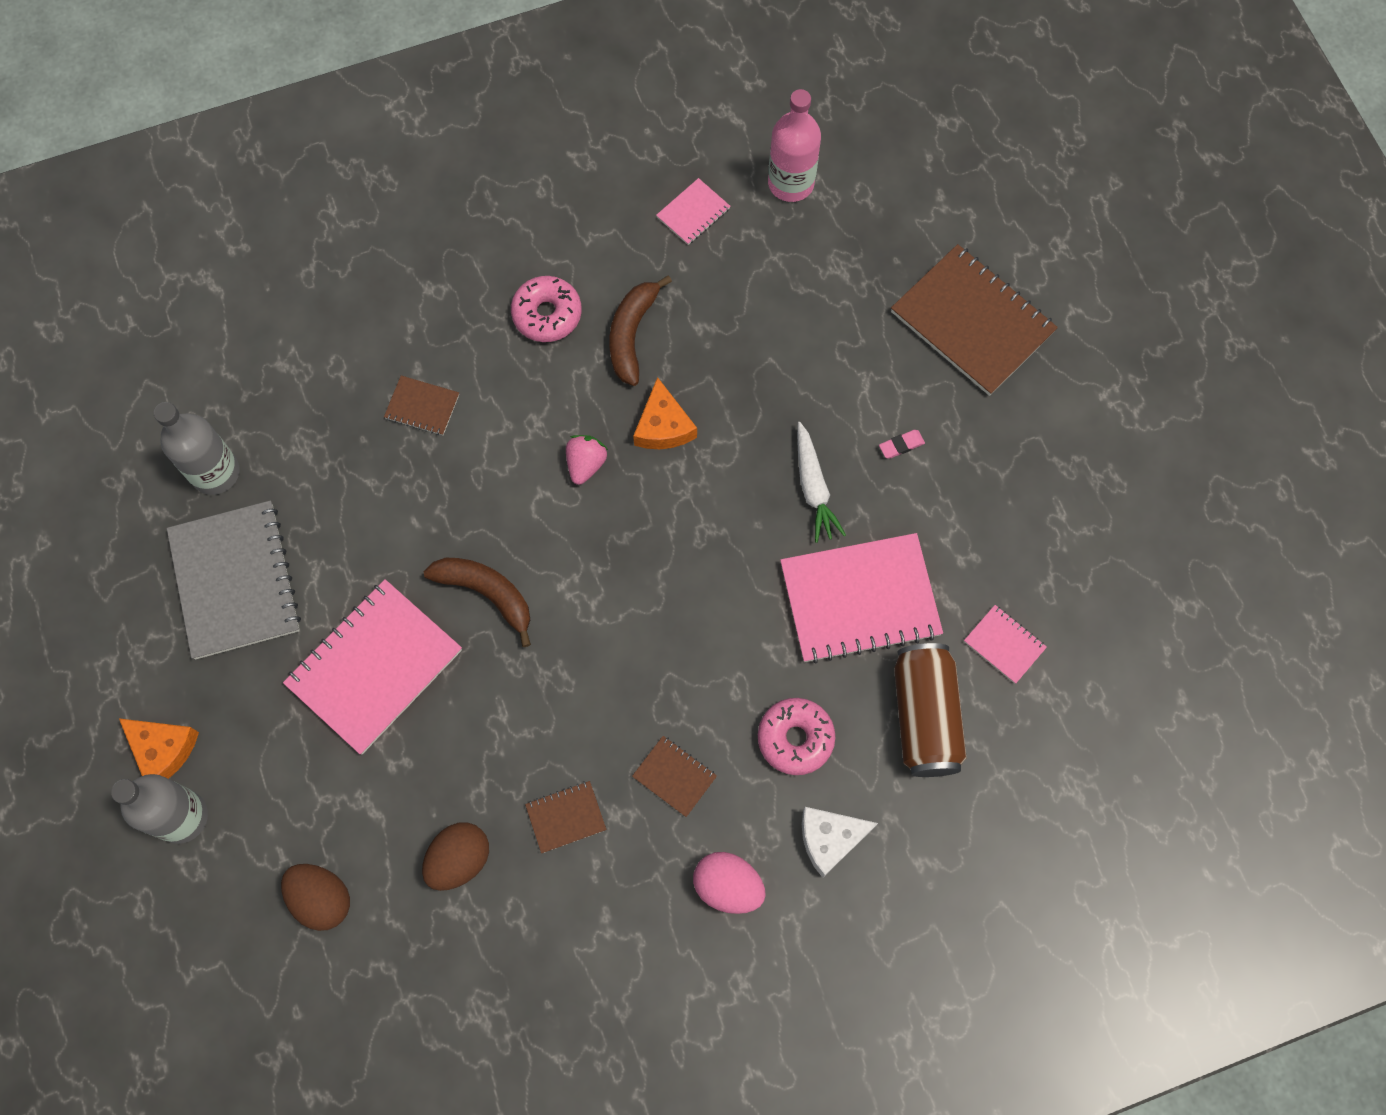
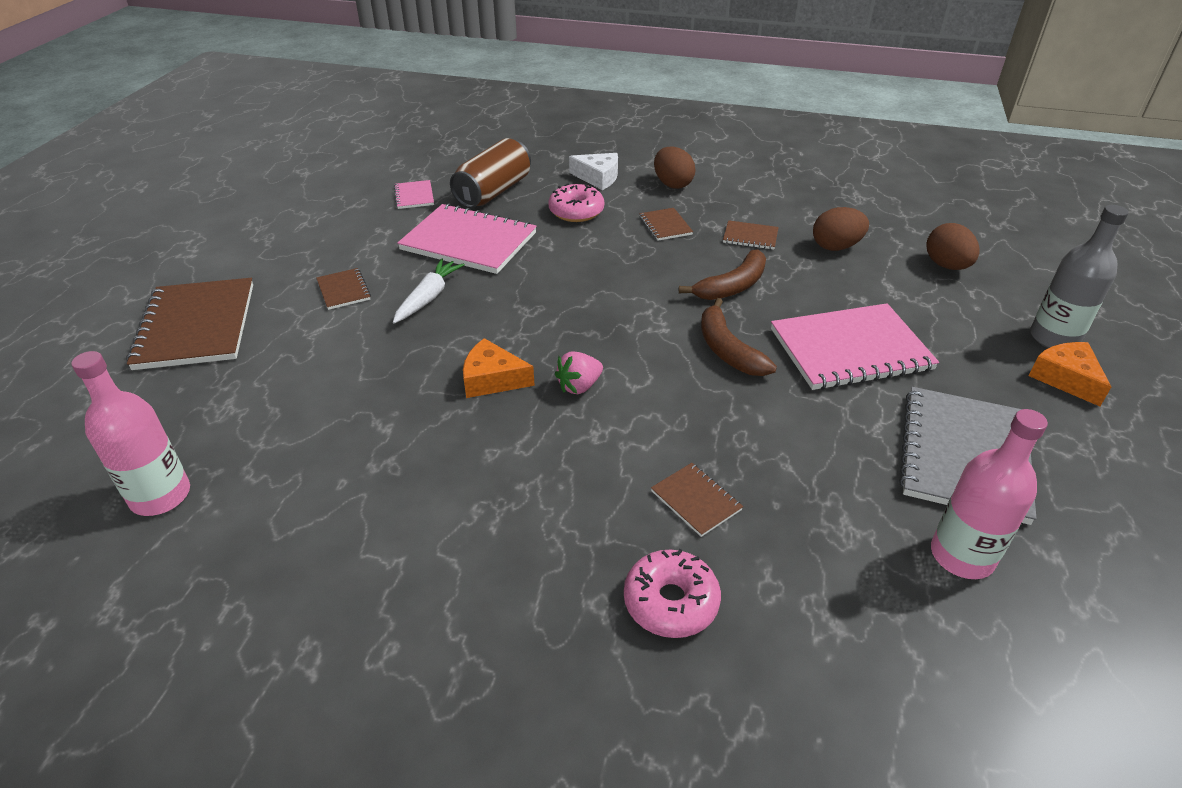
camera: 145 degrees left, 30 degrees down
(215, 472) = (961, 556): grey bottle -> pink bottle
(547, 314) = (506, 513): pink donut -> pink donut (670, 602)
(632, 334) = (447, 454): brown banana -> brown banana (732, 286)
(663, 426) = (492, 379): orange cheese -> orange cheese turned 105 degrees counterclockwise
(693, 213) = (274, 524): pink notebook -> none
(728, 886) = (672, 184): pink egg -> brown egg
(901, 445) = (343, 290): pink eraser -> brown notebook

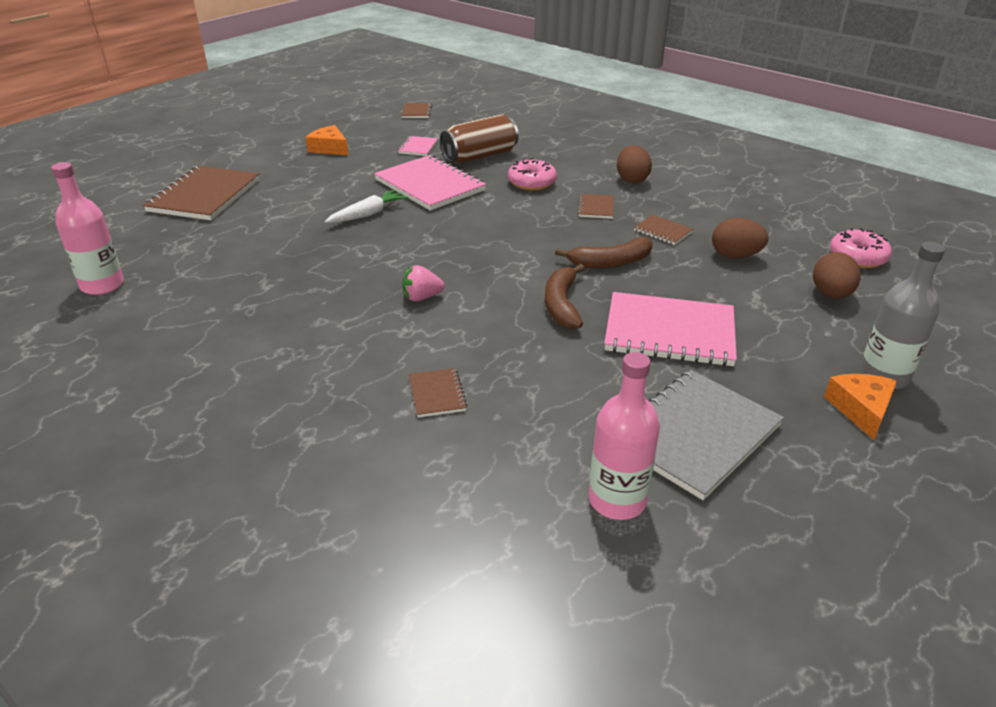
camera: 25 degrees right, 5 degrees down
(343, 290) = (314, 196): brown notebook -> brown notebook (416, 112)
(492, 379) = (364, 276): orange cheese -> orange cheese (329, 148)
(598, 177) = (572, 163): white cheese -> none
(670, 602) = (357, 449): pink donut -> pink donut (857, 257)

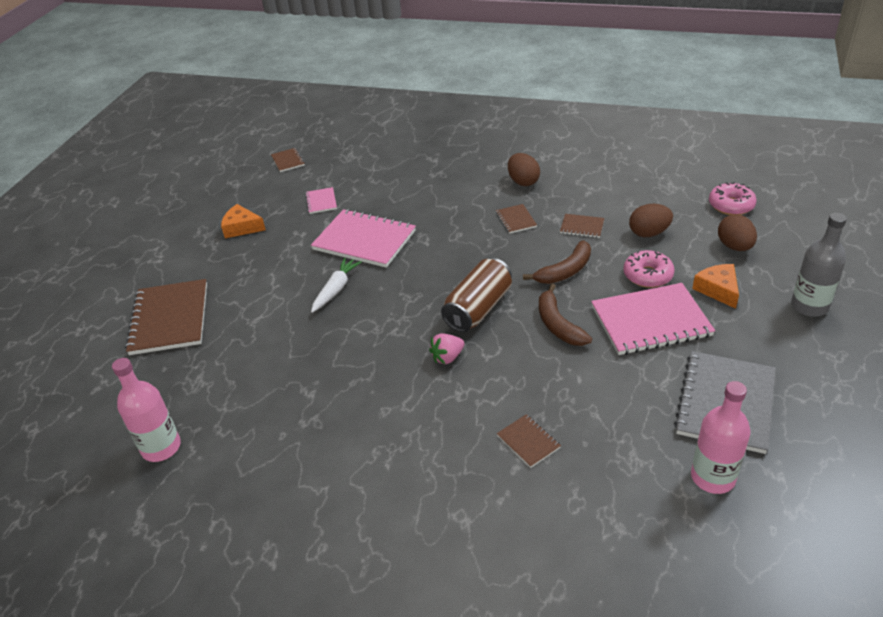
camera: 20 degrees left, 5 degrees up
(479, 156) = (382, 195): brown can -> brown can (478, 308)
(532, 182) = (447, 210): pink donut -> pink donut (647, 275)
(861, 409) = (812, 340): orange cheese -> orange cheese (718, 290)

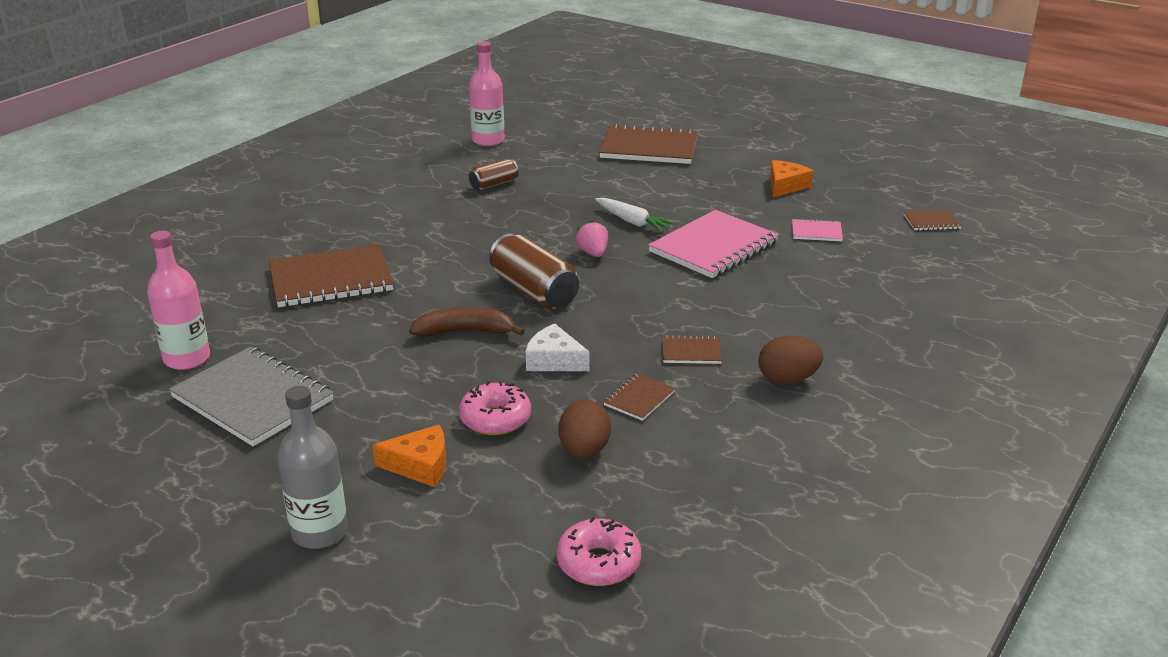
camera: 105 degrees right, 10 degrees down
(282, 401) = (494, 184): none -> brown can
(447, 357) = (475, 262): pink strawberry -> pink strawberry (593, 253)
(528, 442) = (331, 279): brown notebook -> brown notebook, size x2.16
(565, 271) = (554, 360): brown banana -> white cheese
(650, 321) = (414, 393): pink notebook -> none
(734, 246) = (494, 519): brown egg -> none

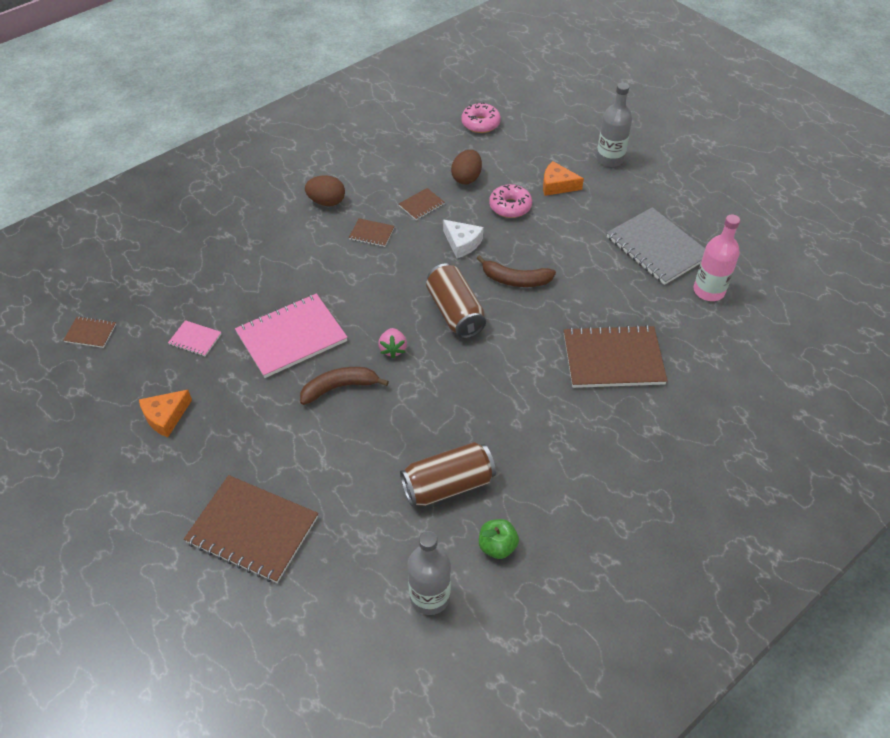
camera: 165 degrees left, 20 degrees up
(440, 164) = (497, 546): none -> green apple
(488, 140) = (430, 597): pink bottle -> grey bottle
(494, 184) = (448, 485): brown can -> brown can, size x1.75
(632, 222) = (339, 387): white carrot -> brown banana

